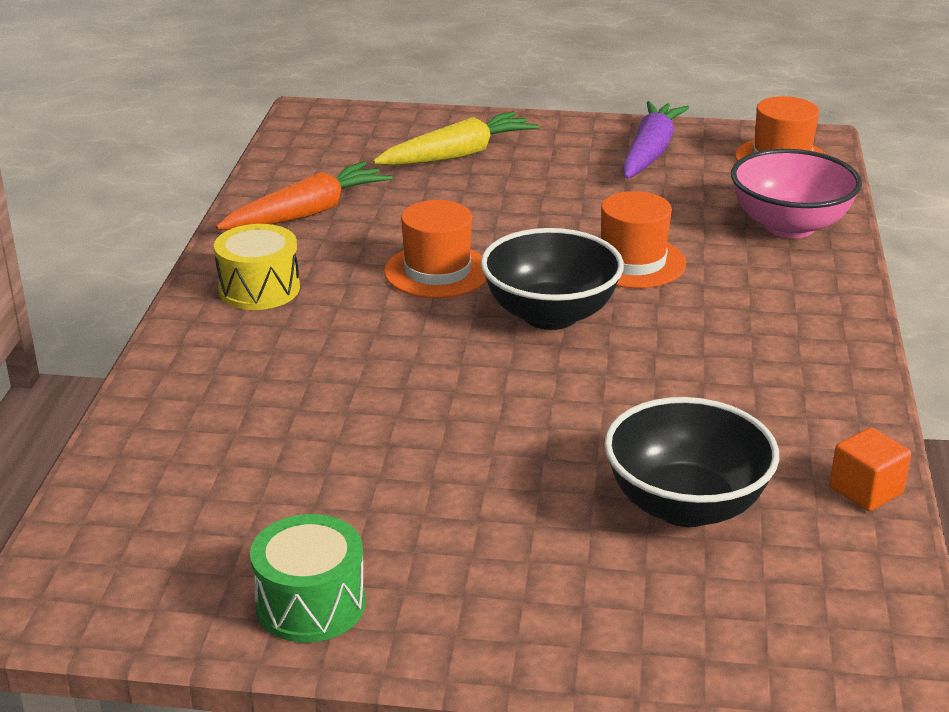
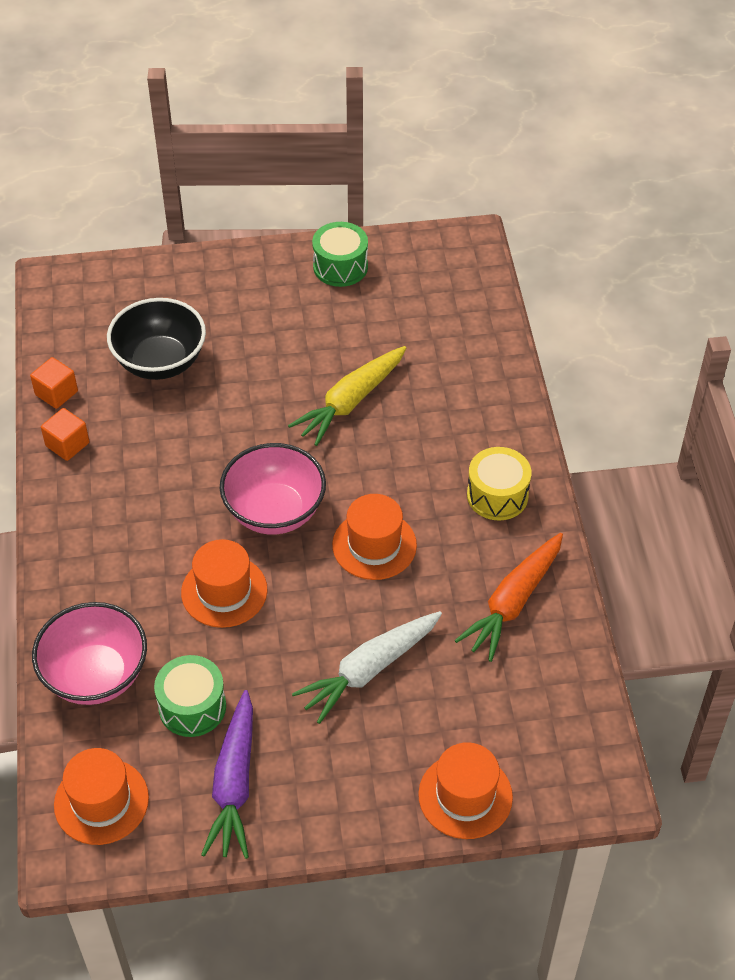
camera: 165 degrees right, 20 degrees up
(436, 123) = (465, 796): none -> orange hat
(457, 155) = (421, 734): yellow carrot -> yellow carrot (350, 402)
(489, 193) = (369, 670): none -> white carrot
(550, 315) = (274, 511): black bowl -> pink bowl
(684, 195) = (192, 707): none -> green drum
(840, 423) = (67, 444): none -> orange cube

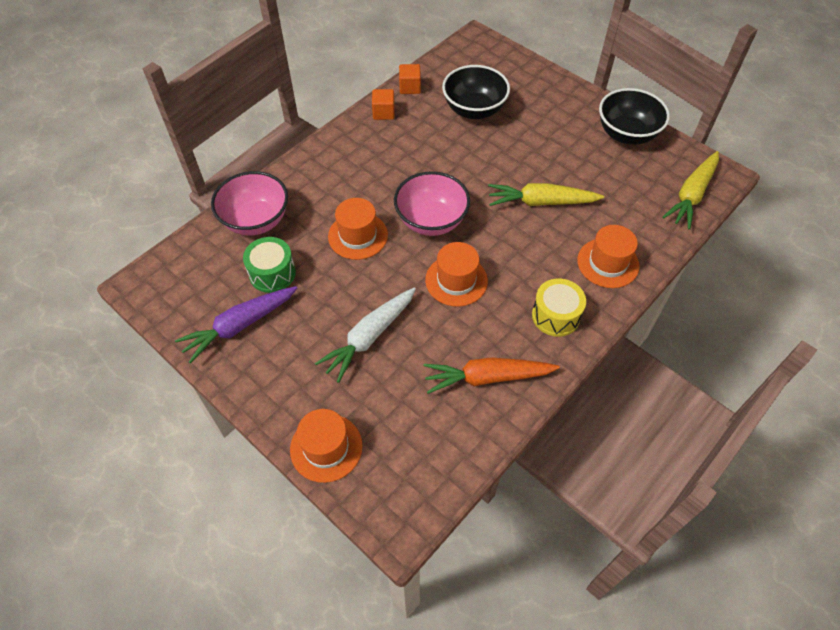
camera: 50 degrees right, 5 degrees up
(101, 801) = (182, 276): orange hat -> orange hat (608, 263)
(340, 267) = (626, 134): green drum -> black bowl
(369, 670) = (369, 337): white carrot -> white carrot turned 60 degrees counterclockwise
(468, 281) = (691, 195): none -> yellow carrot

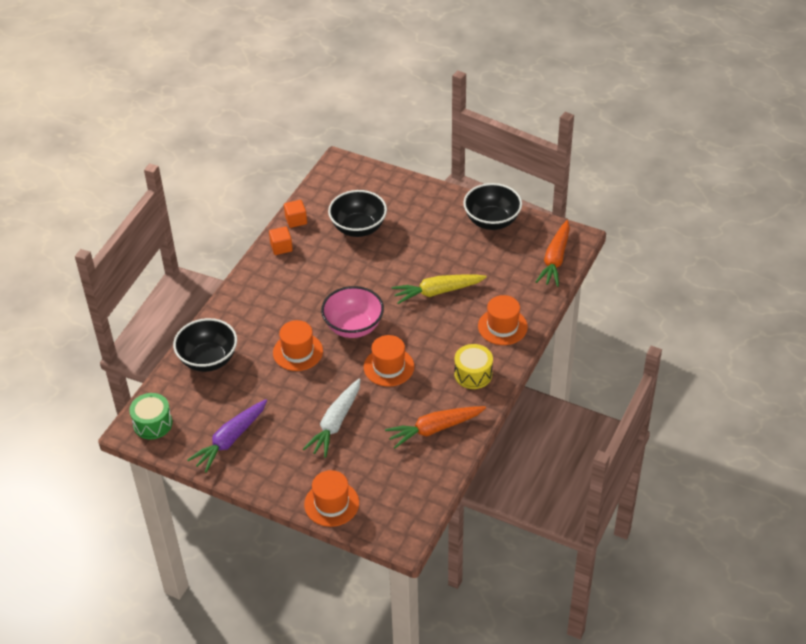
camera: 15 degrees left, 10 degrees down
(256, 220) = (208, 360): pink bowl -> black bowl
(272, 273) = (239, 396): green drum -> green drum (153, 424)
(691, 195) = (555, 259): yellow carrot -> orange carrot

